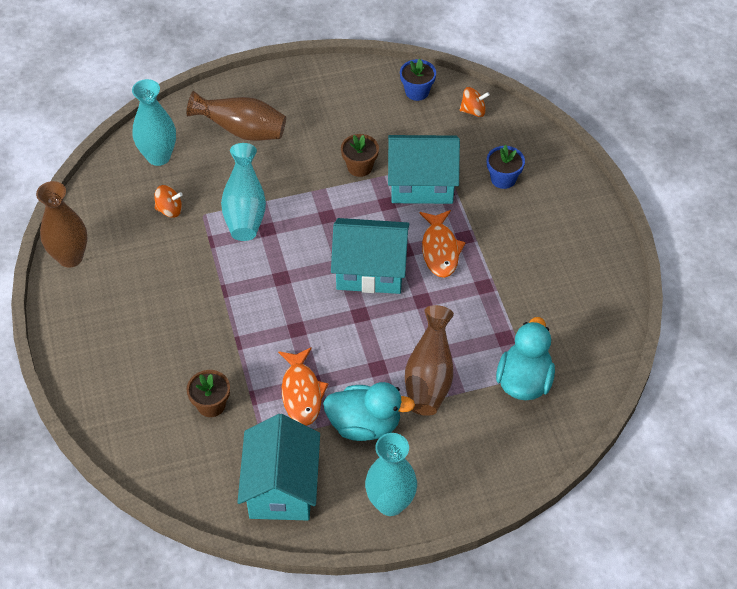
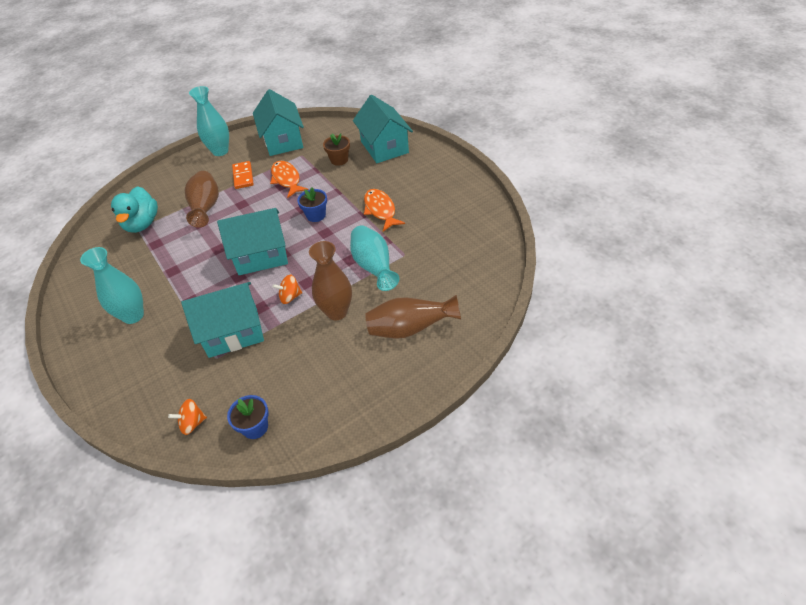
camera: 165 degrees right, 5 degrees down
(70, 257) = (480, 201): brown vase -> brown vase (337, 312)
(133, 406) = (384, 147): none -> turquoise house
(158, 156) = (467, 285): turquoise vase -> turquoise vase (133, 315)
(169, 210) = (432, 249): orange spinning top -> orange spinning top (290, 297)
(360, 167) = (292, 330): brown flower pot -> none
(364, 425) = (243, 176): turquoise duck -> orange domino
(440, 250) = (209, 285): orange fish -> orange fish (380, 210)
(503, 179) = (159, 359): blue flower pot -> blue flower pot (316, 215)

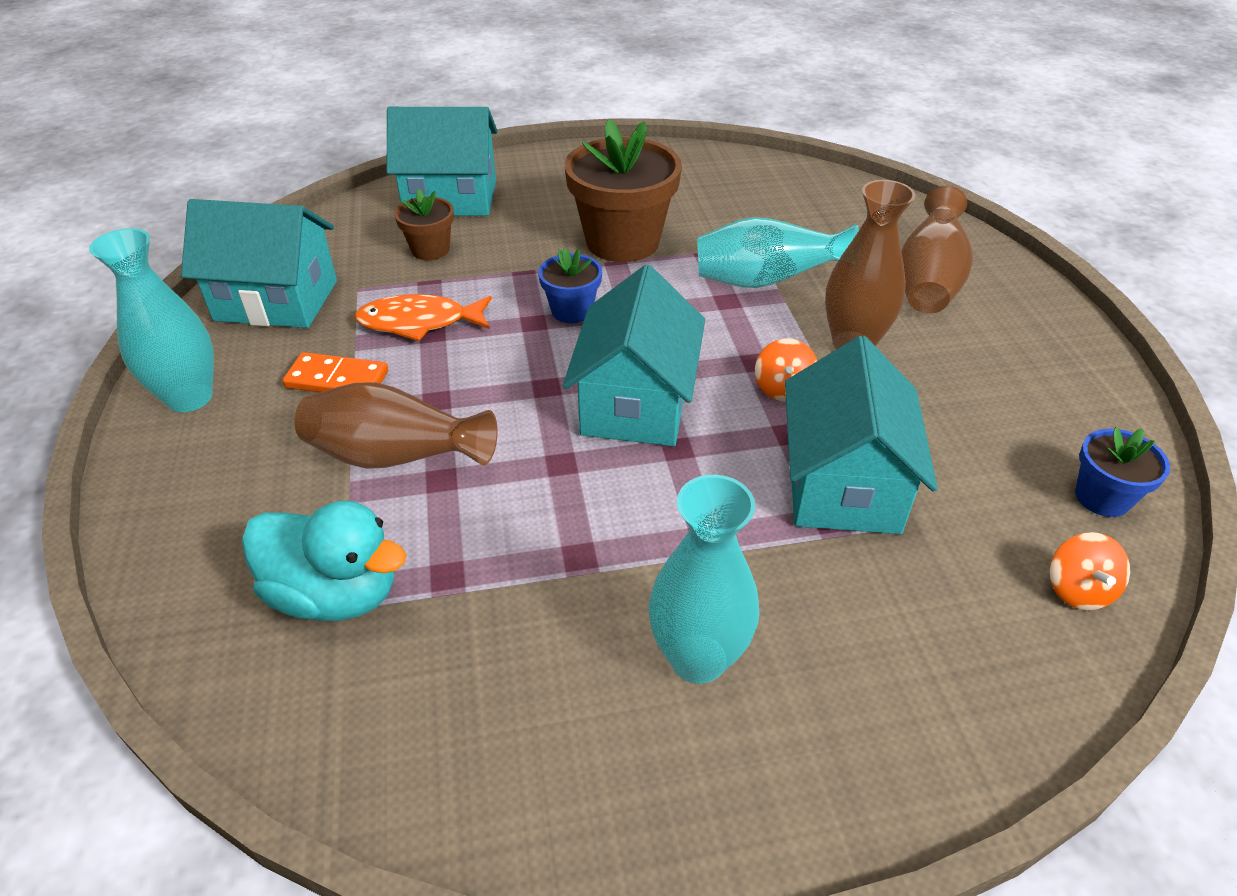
camera: 70 degrees left, 5 degrees down
(380, 210) = (622, 242): orange fish -> brown flower pot

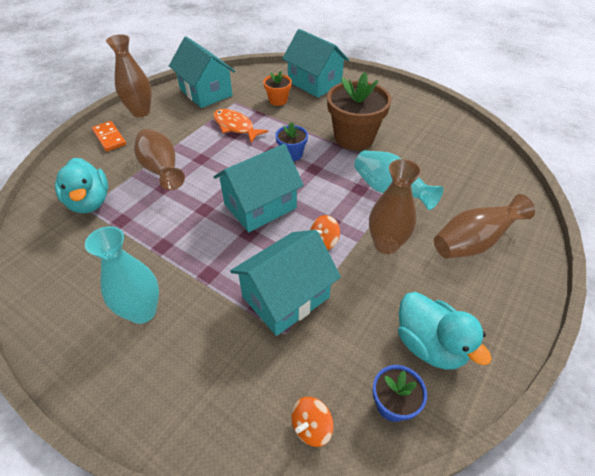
camera: 45 degrees right, 5 degrees up
(189, 397) = (141, 112): turquoise vase -> brown vase
(337, 379) = (184, 132): orange domino -> orange domino (109, 138)
(430, 250) = (278, 100): brown flower pot -> orange flower pot
(1043, 413) = (429, 344): none -> turquoise duck

